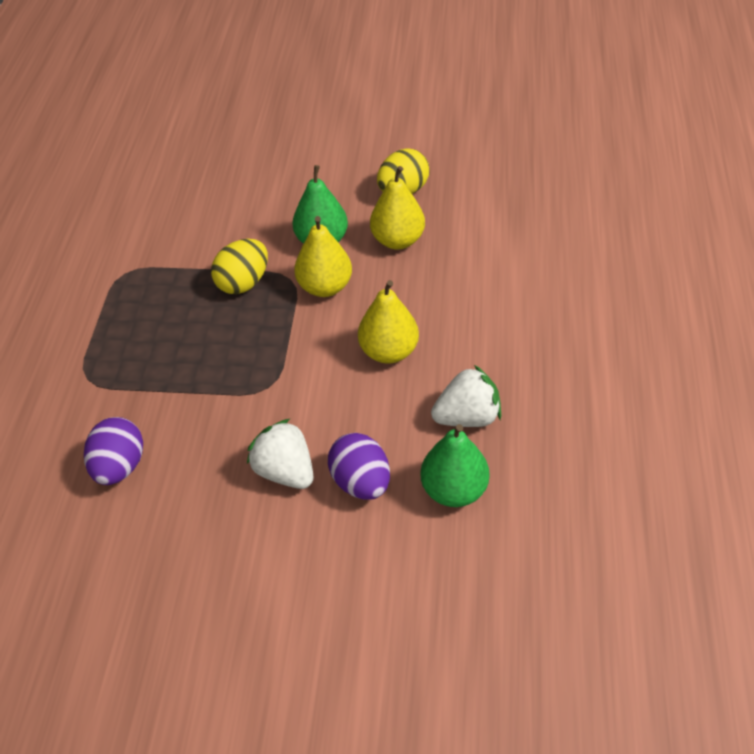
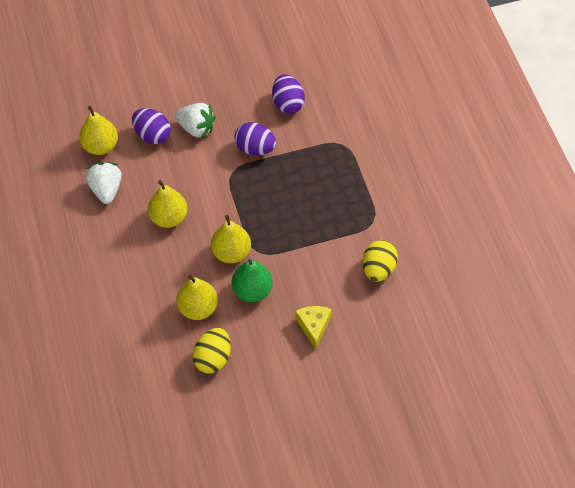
camera: 155 degrees right, 10 degrees up
(214, 411) = (255, 148): none -> purple egg
(243, 283) = (288, 239): yellow egg -> yellow egg (378, 269)
(272, 191) = (313, 326): none -> yellow cheese
(454, 490) = (101, 146): green pear -> yellow pear
(467, 417) = (106, 189): white strawberry -> white strawberry turned 120 degrees clockwise

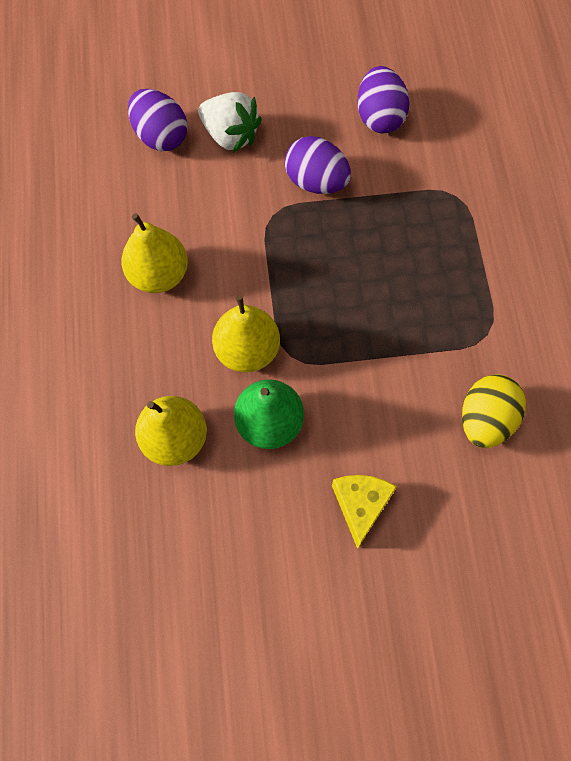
camera: 10 degrees right, 10 degrees up
(101, 146) = (78, 142): yellow pear -> none
(106, 189) = (71, 213): white strawberry -> none
(213, 358) = (182, 534): yellow egg -> none

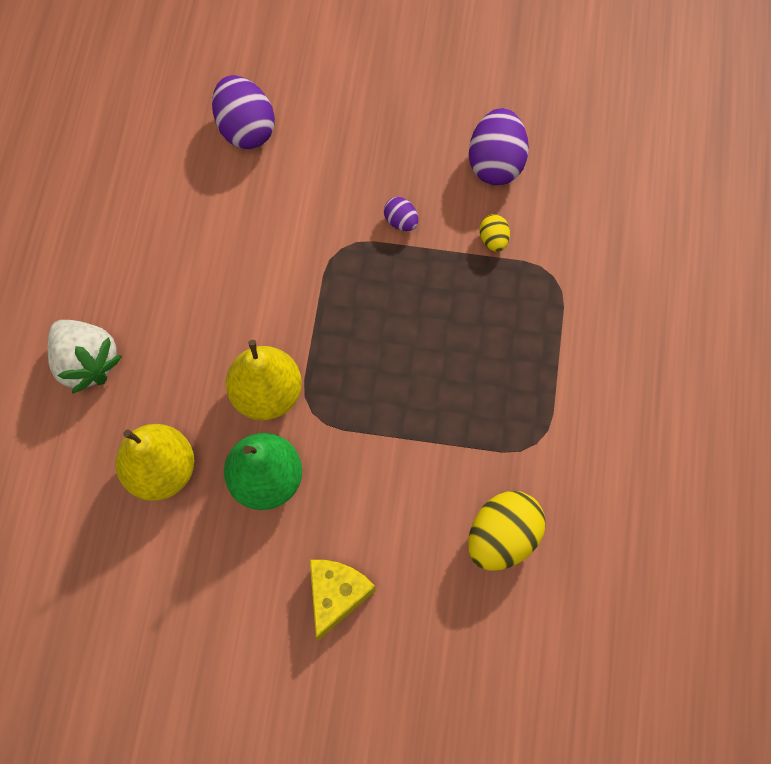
camera: 15 degrees right, 0 degrees up
(159, 274) = (197, 285): yellow pear -> none
(230, 135) = (322, 145): white strawberry -> white strawberry (86, 362)
(316, 181) = (401, 221): purple egg -> purple egg, size x0.50
(397, 178) = (493, 240): none -> yellow egg

